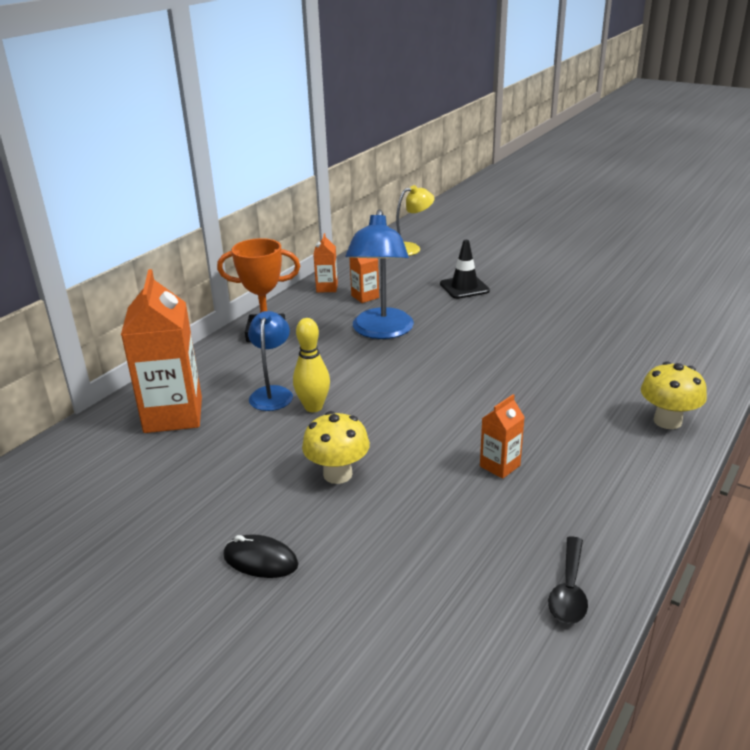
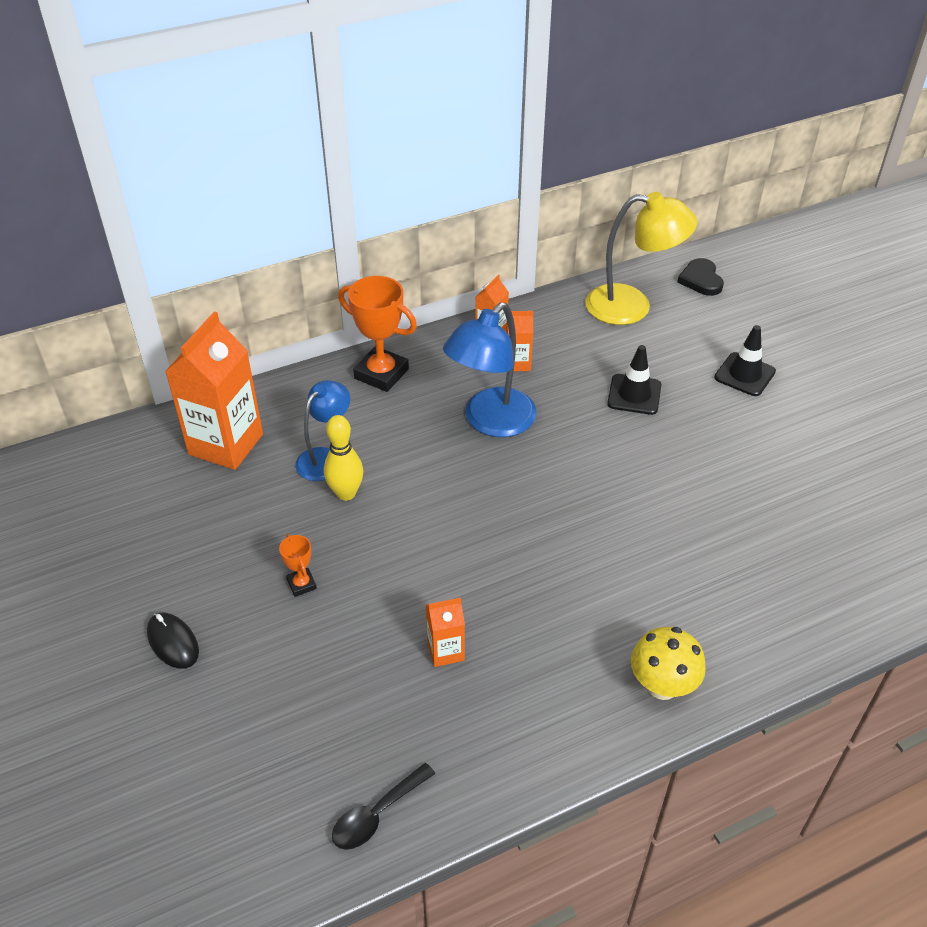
camera: 30 degrees right, 15 degrees up
(337, 474) = (301, 584): yellow mushroom -> orange trophy
(411, 248) = (632, 306): yellow lamp -> yellow lamp, size x1.61
(440, 225) = (701, 280): none -> black heart
(521, 258) = (744, 374): none -> black traffic cone

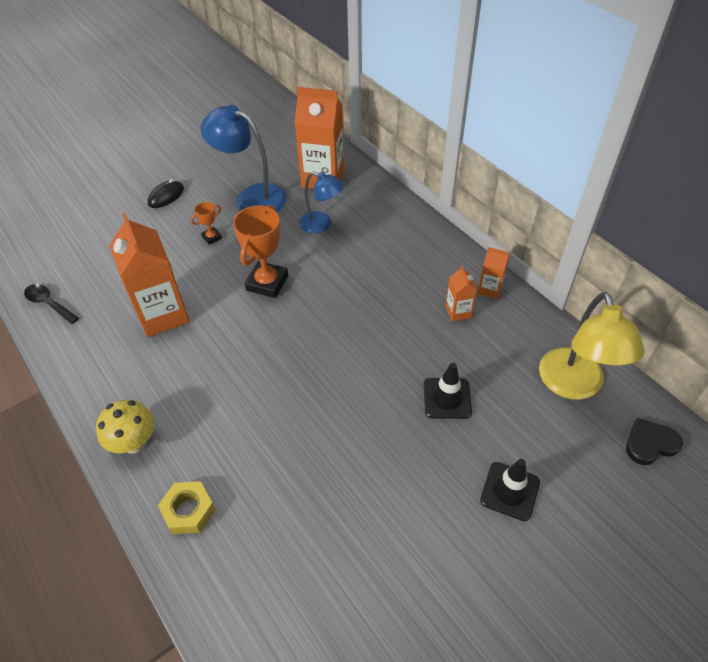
camera: 80 degrees right, 5 degrees up
(346, 493) = (291, 241): yellow bowling pin -> none
(381, 374) = (415, 235): orange trophy -> orange trophy (267, 283)
(445, 651) = (163, 315): orange carton -> orange carton, size x2.08
(491, 422) = (382, 305): blue lamp -> blue lamp (251, 197)
(760, 630) = (188, 510): none -> yellow nut

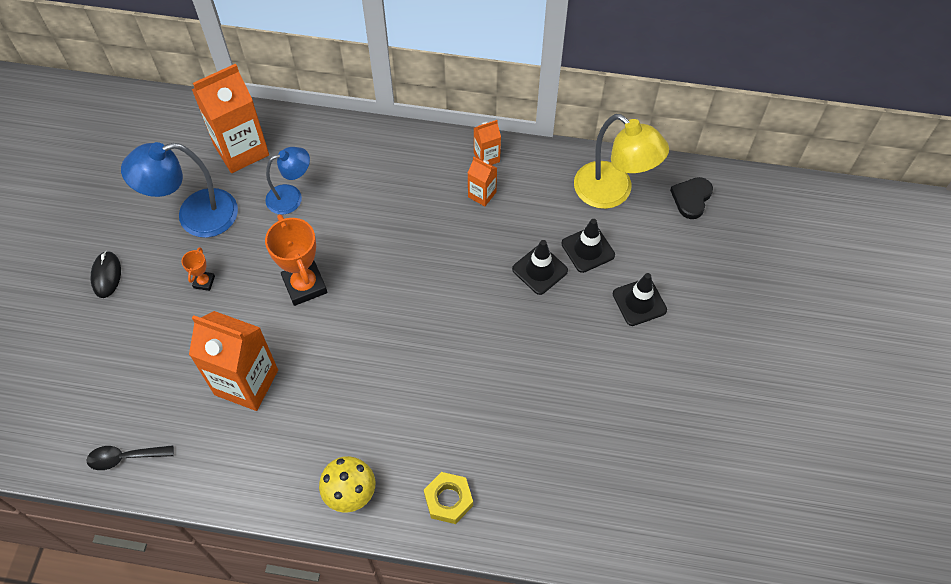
camera: 45 degrees left, 10 degrees up
(505, 413) = (588, 249): none -> black traffic cone

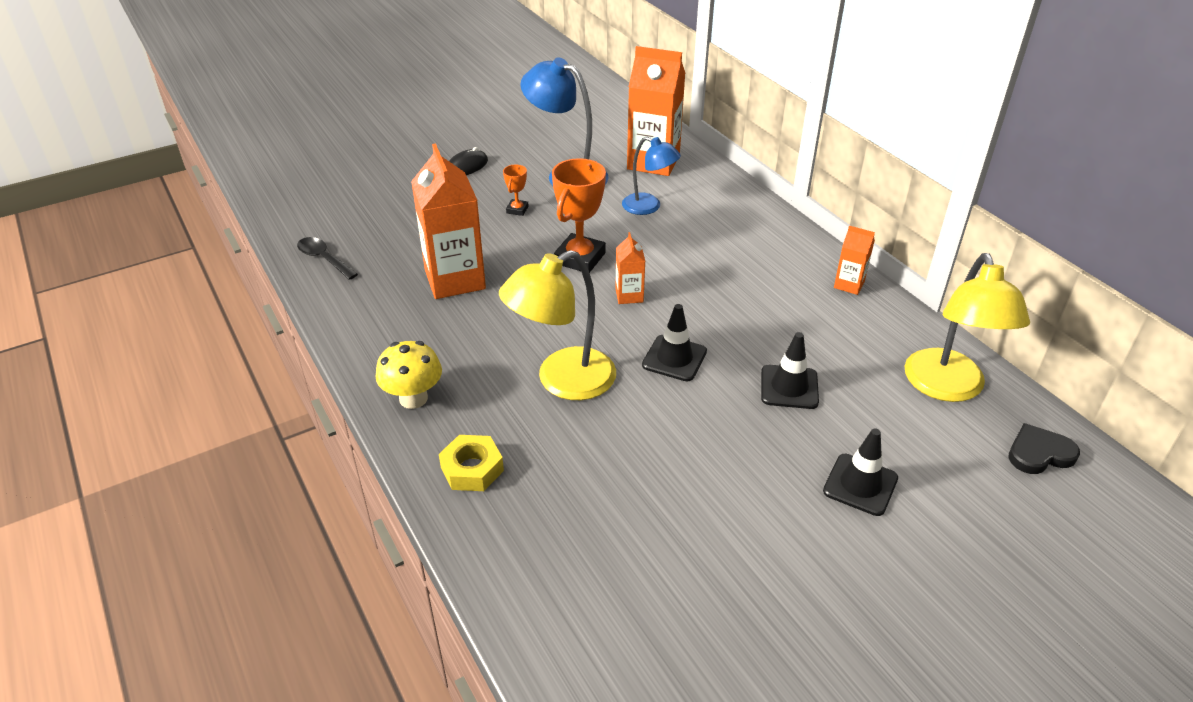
camera: 50 degrees right, 20 degrees down
(204, 282) = (517, 210): orange trophy -> orange trophy turned 45 degrees counterclockwise
(418, 390) = (562, 381): none -> yellow lamp
(482, 194) = (808, 304): orange carton -> orange carton (629, 295)
(588, 249) = (860, 408): black traffic cone -> black traffic cone (674, 358)

